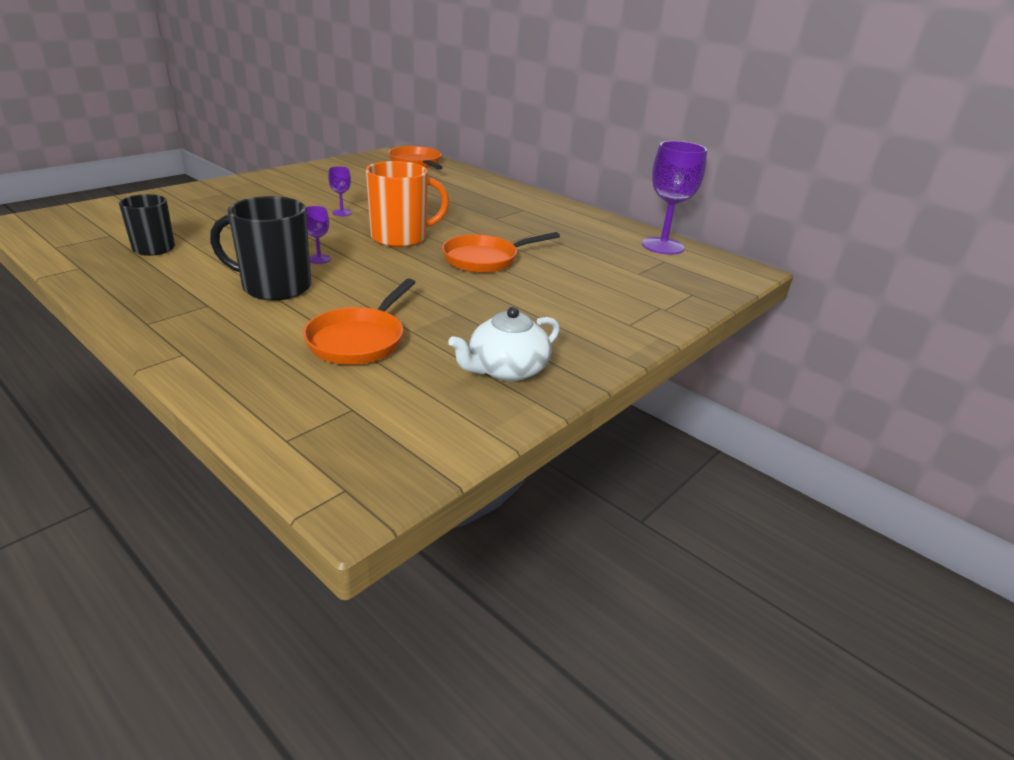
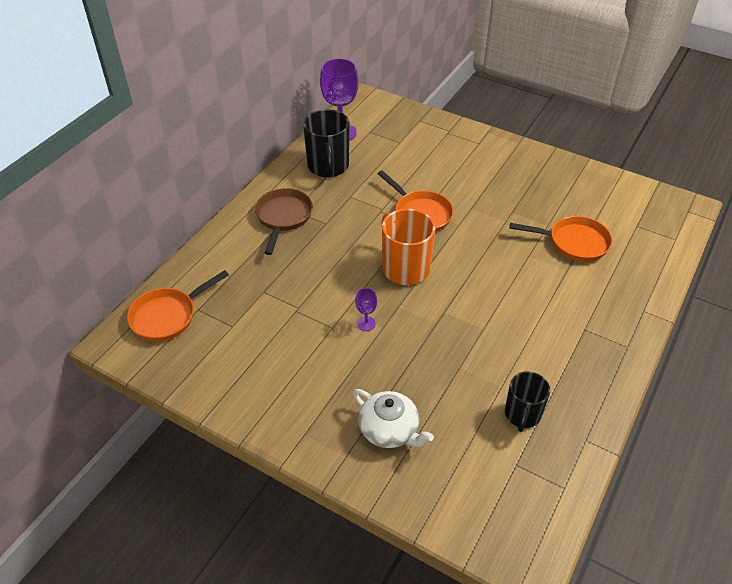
camera: 100 degrees left, 15 degrees up
(275, 287) = (537, 306): black mug -> black mug (328, 166)
(319, 259) = (476, 301): purple goblet -> none
(506, 369) = (562, 181): white teapot -> white teapot (389, 430)
(514, 205) = (283, 217): none -> brown pan

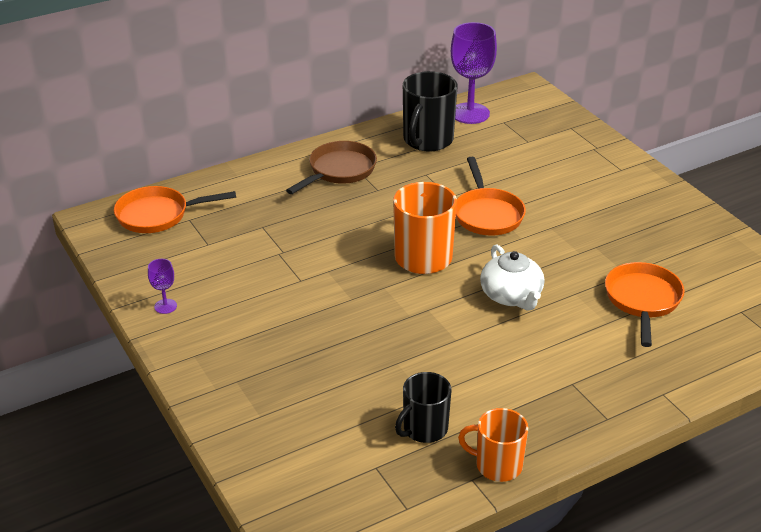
camera: 30 degrees right, 10 degrees down
(366, 323) = (337, 289): purple goblet -> purple goblet (165, 306)
(389, 430) = (276, 385): white teapot -> white teapot (511, 296)
(574, 242) = (642, 300): orange pan -> orange pan turned 120 degrees counterclockwise
(592, 420) = (497, 465): none -> orange mug

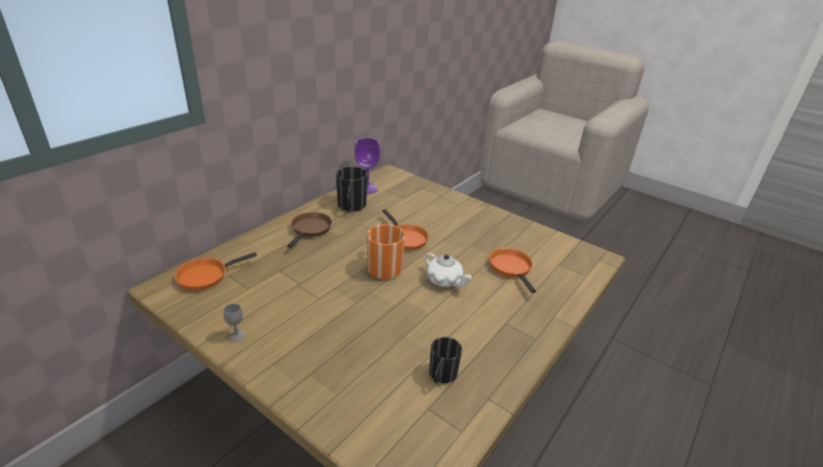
camera: 25 degrees left, 5 degrees down
(165, 306) = (236, 335): purple goblet -> grey goblet
(497, 465) = (496, 384): orange mug -> none

